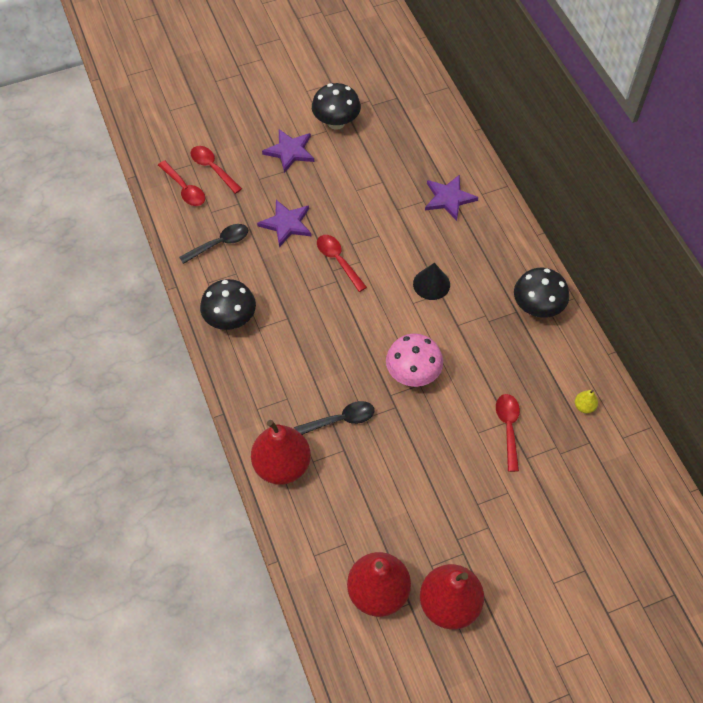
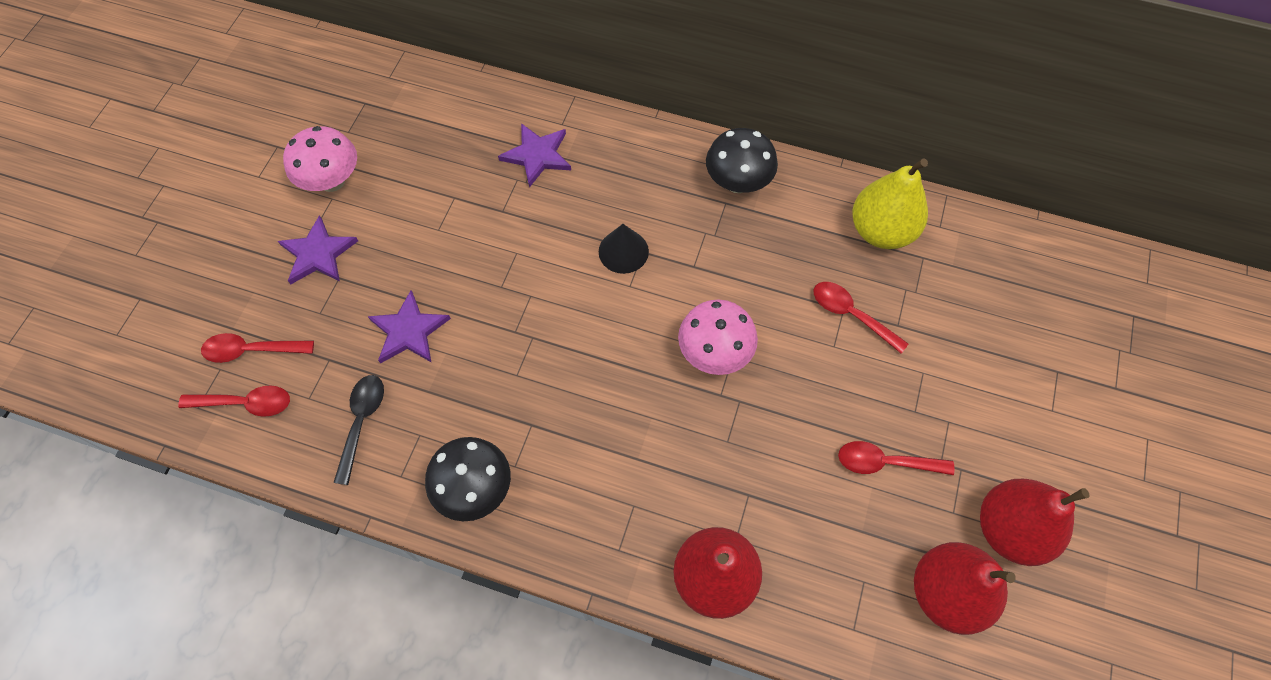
camera: 50 degrees left, 5 degrees up
(336, 122) = (332, 181): black mushroom -> pink mushroom
(338, 260) = (508, 316): red spoon -> red spoon (885, 462)
(340, 420) = (709, 469): black spoon -> none
(584, 406) = (881, 231): yellow pear -> yellow pear, size x2.48

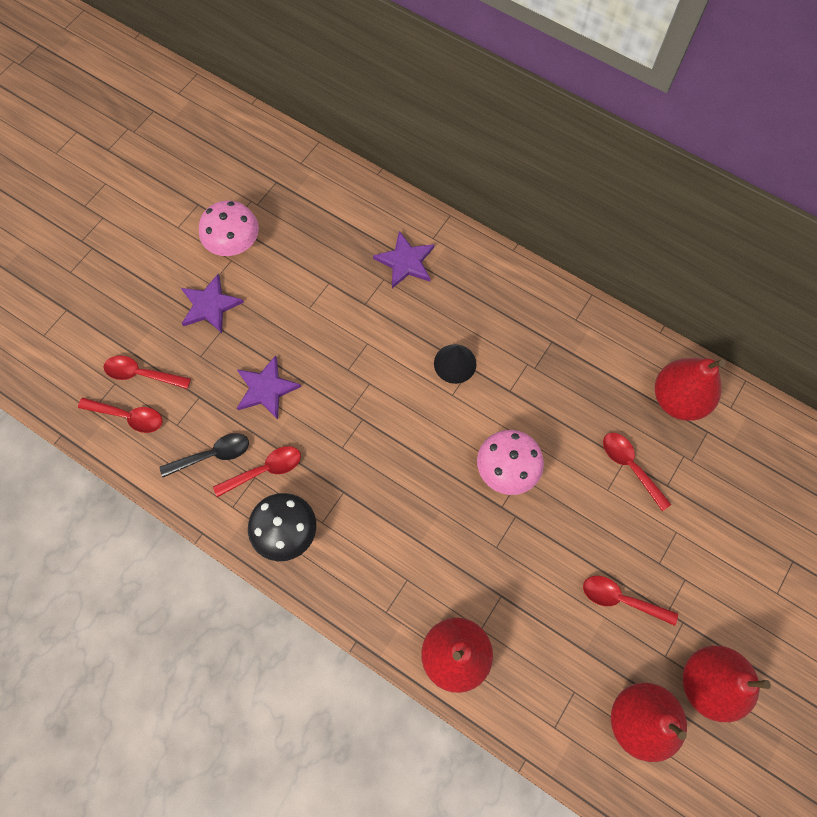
camera: 15 degrees right, 5 degrees up
(362, 422) = (213, 455): black spoon -> black spoon turned 45 degrees clockwise
(430, 424) = (265, 470): none -> red spoon
(737, 182) = (567, 325): black mushroom -> none
(881, 231) = (678, 399): yellow pear -> red pear

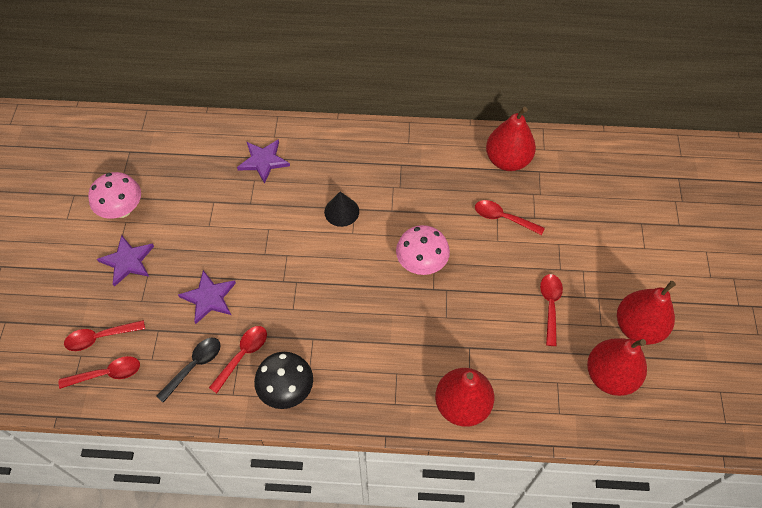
camera: 30 degrees left, 10 degrees down
(621, 599) = (550, 305): red spoon -> red spoon turned 105 degrees clockwise

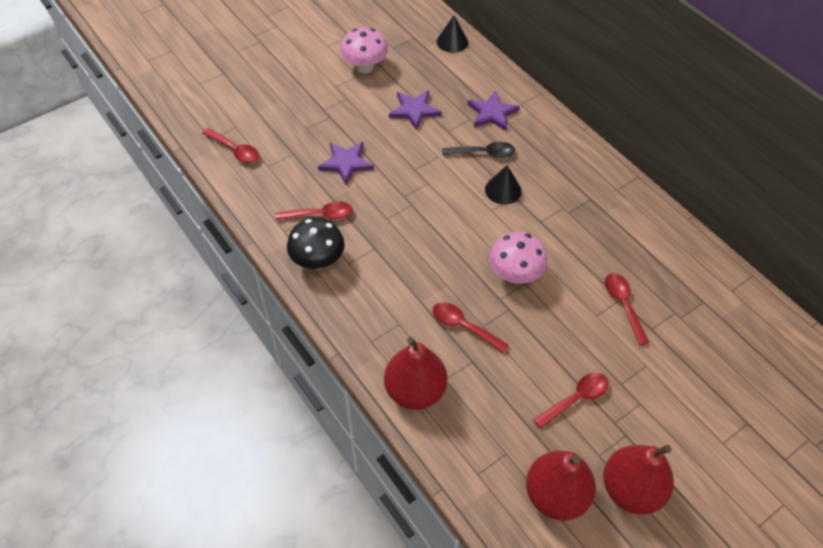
camera: 50 degrees right, 5 degrees down
(100, 337) = (258, 127): red spoon -> red spoon (463, 326)
(128, 261) = (329, 99): purple star -> purple star (414, 110)
(164, 130) = (452, 42): none -> black cone
(194, 366) = (285, 193): black spoon -> black spoon (483, 153)
(507, 160) = (685, 270): red pear -> none

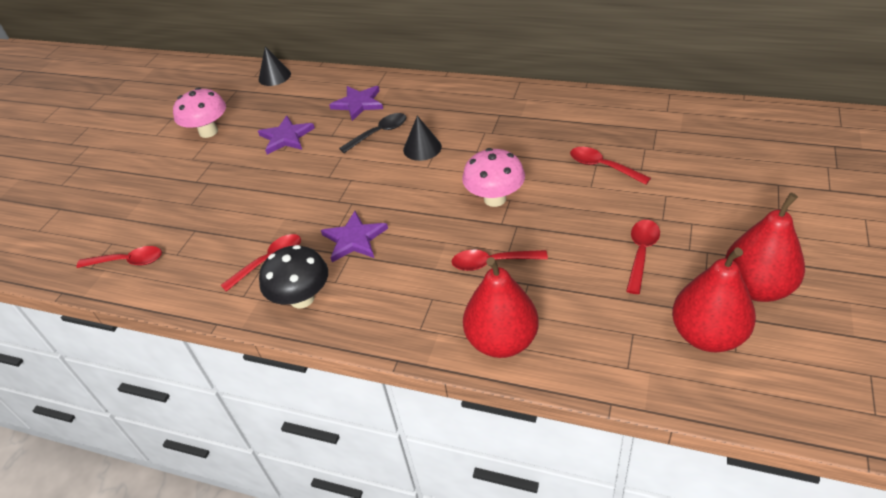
camera: 30 degrees left, 10 degrees down
(346, 163) = (257, 208): purple star -> purple star (354, 239)

